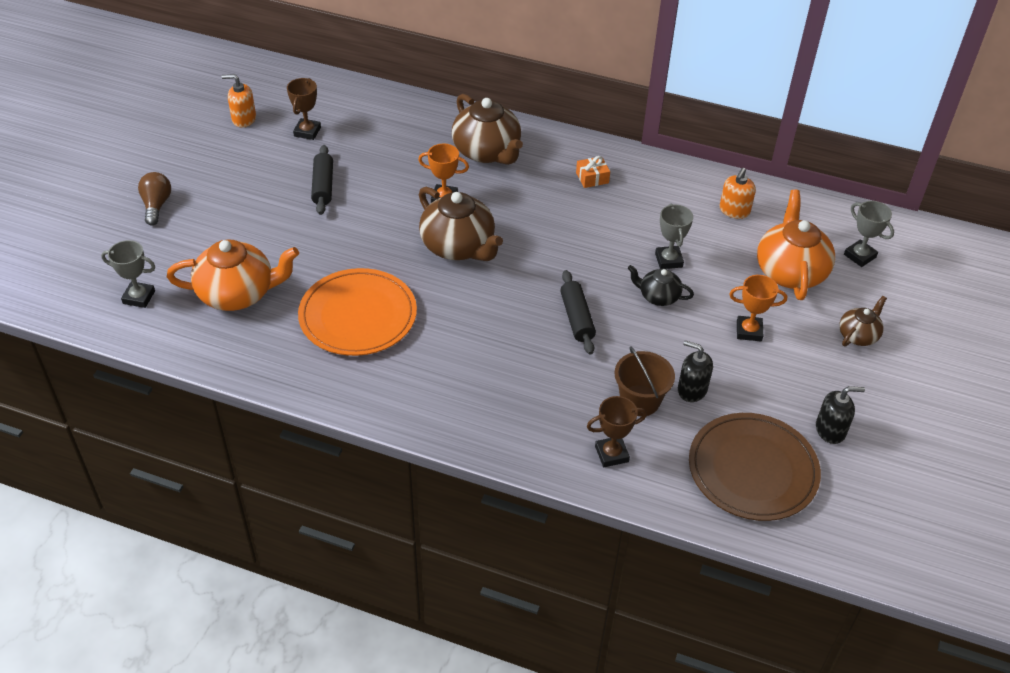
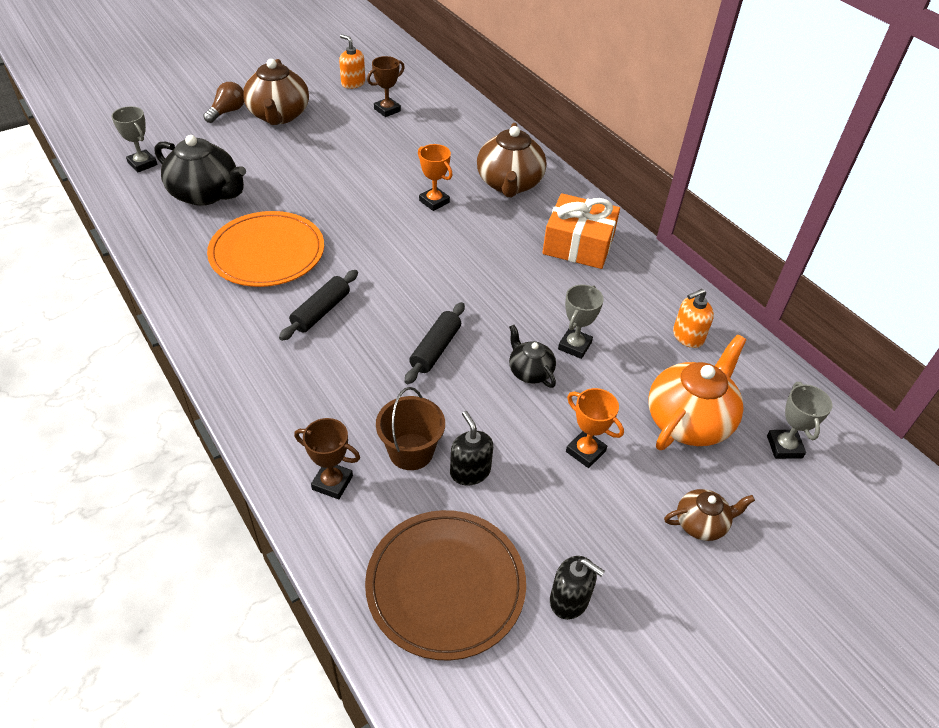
camera: 35 degrees right, 0 degrees up
(238, 294) = (206, 194): orange teapot -> black teapot
(323, 186) = (353, 151): black rolling pin -> black rolling pin (321, 311)
(458, 246) = (403, 242): brown teapot -> brown teapot (279, 115)
(592, 178) = (578, 244): orange gift -> orange gift, size x2.17

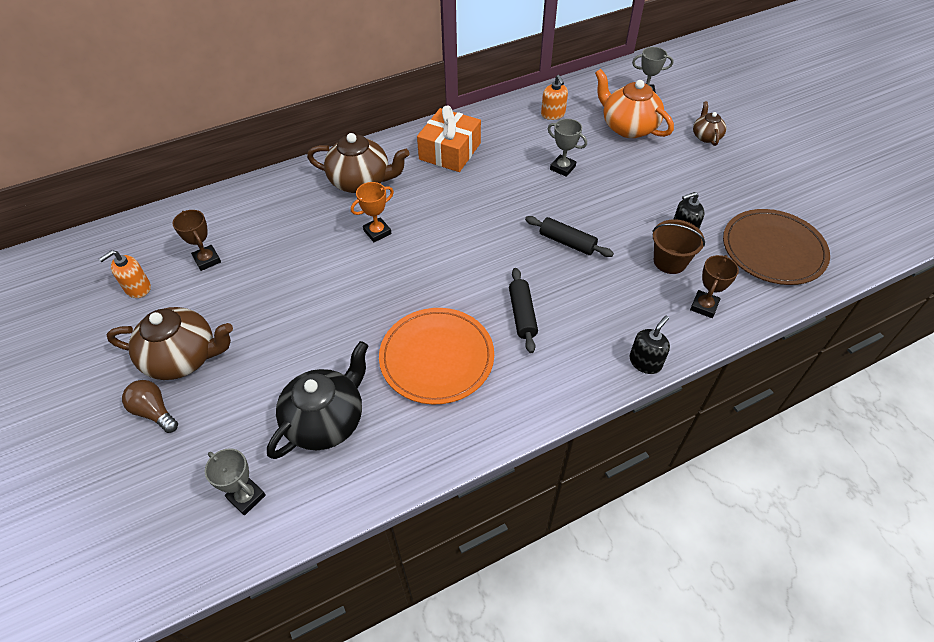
camera: 80 degrees left, 5 degrees up
(142, 164) = (246, 497): grey trophy -> grey trophy turned 75 degrees clockwise
(321, 311) = (522, 314): black rolling pin -> black rolling pin turned 45 degrees clockwise
(530, 371) = (588, 193): black teapot -> none
(569, 600) = (769, 196): black soap dispenser -> black soap dispenser (645, 362)
(585, 451) = (658, 175): orange trophy -> none

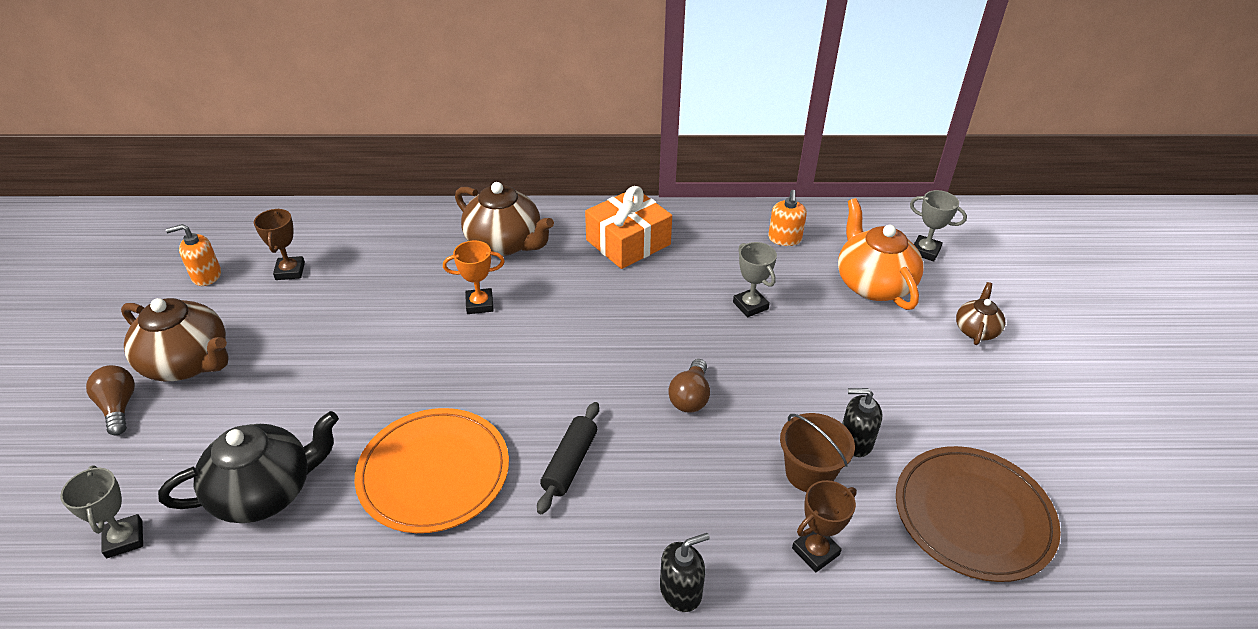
camera: 25 degrees right, 10 degrees down
(567, 242) = (690, 397): black rolling pin -> brown light bulb

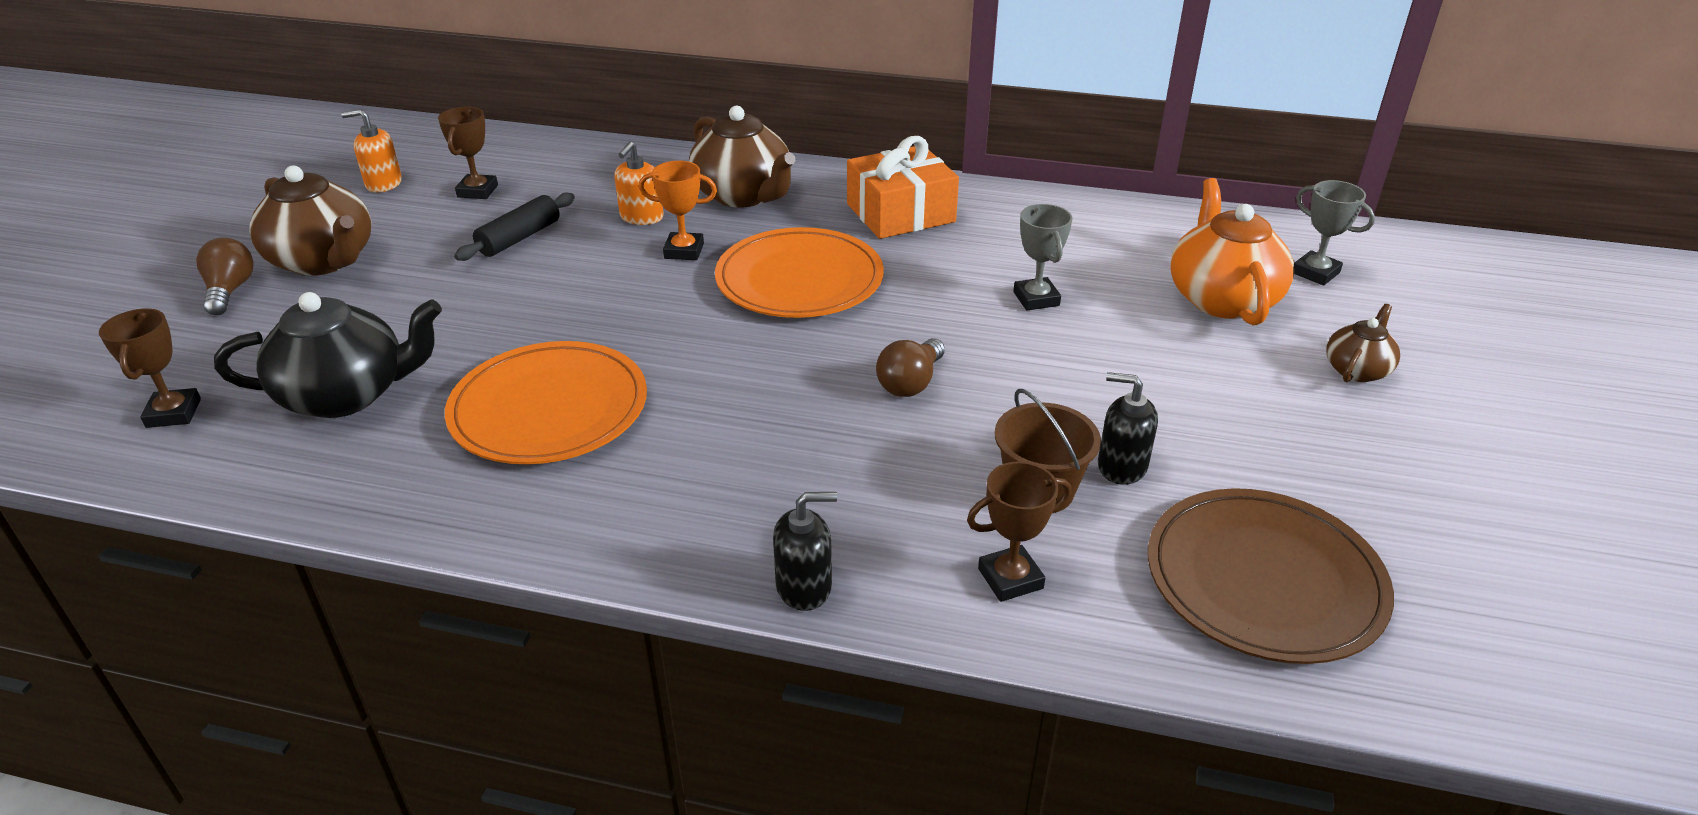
camera: 15 degrees right, 5 degrees down
(124, 539) = (173, 413): grey trophy -> brown trophy
(569, 463) = (721, 427): black rolling pin -> black rolling pin (519, 238)
(577, 317) = (799, 279): none -> orange plate
(784, 239) = (1115, 235): orange soap dispenser -> orange soap dispenser (641, 217)

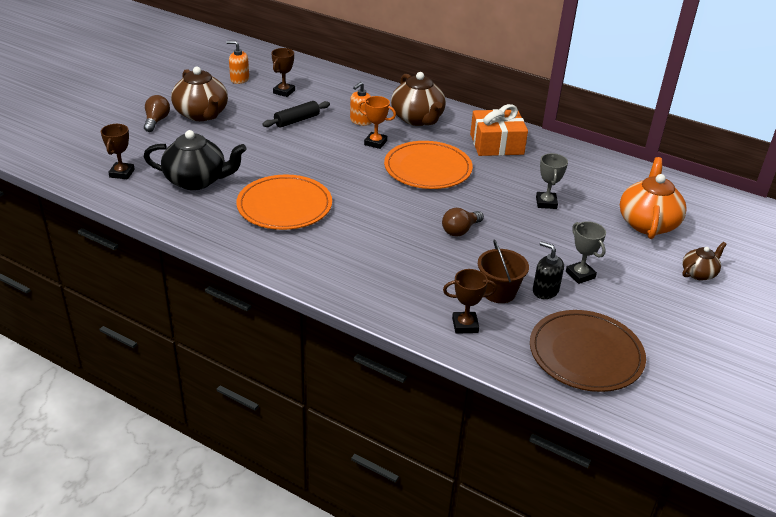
camera: 15 degrees right, 0 degrees up
(804, 587) = (370, 307): black soap dispenser -> none
(1315, 273) = (710, 220): grey trophy -> grey trophy (580, 275)

